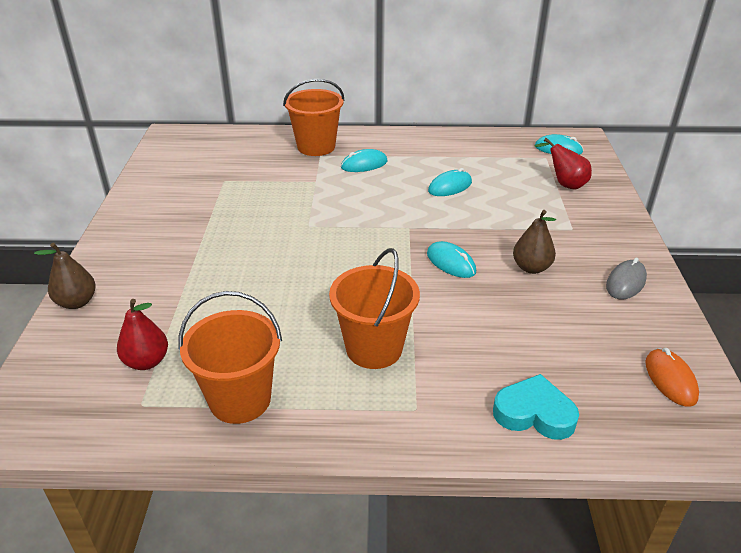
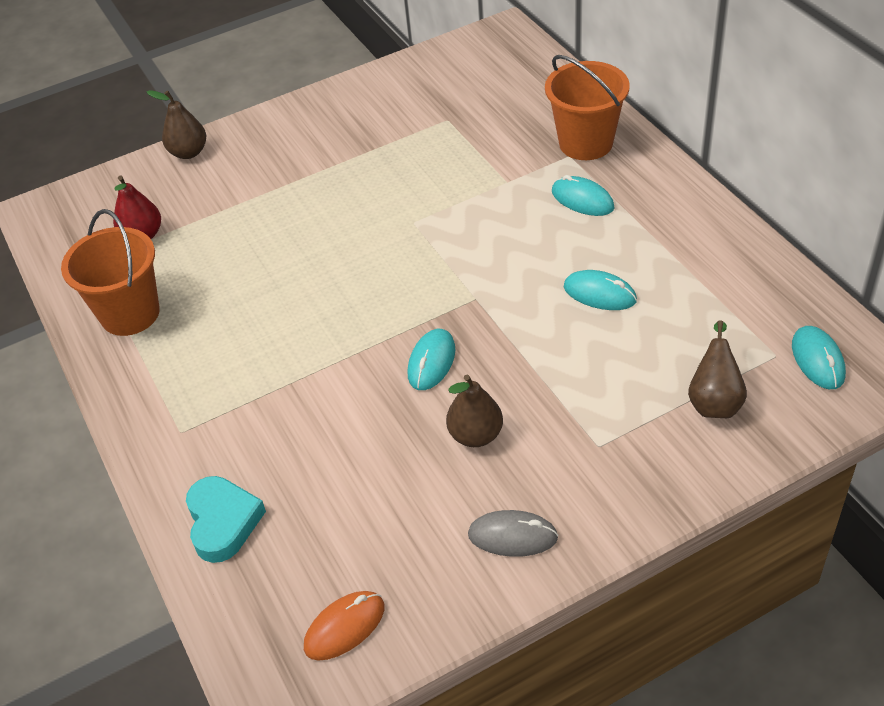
camera: 65 degrees right, 10 degrees up
(374, 348) = (246, 366): orange bucket -> none
(564, 184) = (714, 401): red pear -> brown pear

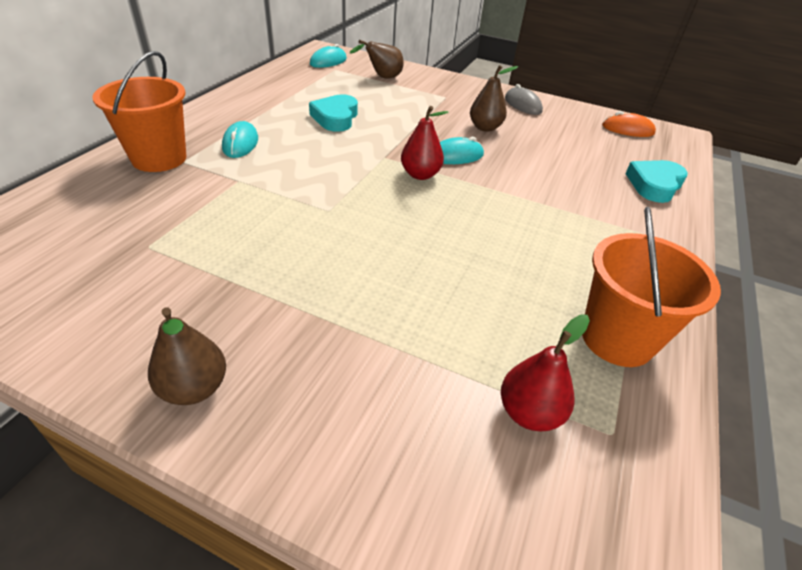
camera: 135 degrees left, 5 degrees down
(188, 152) = (344, 486): brown pear -> brown pear (194, 388)
(419, 311) = (420, 175): none -> red pear
(599, 294) = (335, 118): turquoise mouse -> turquoise heart

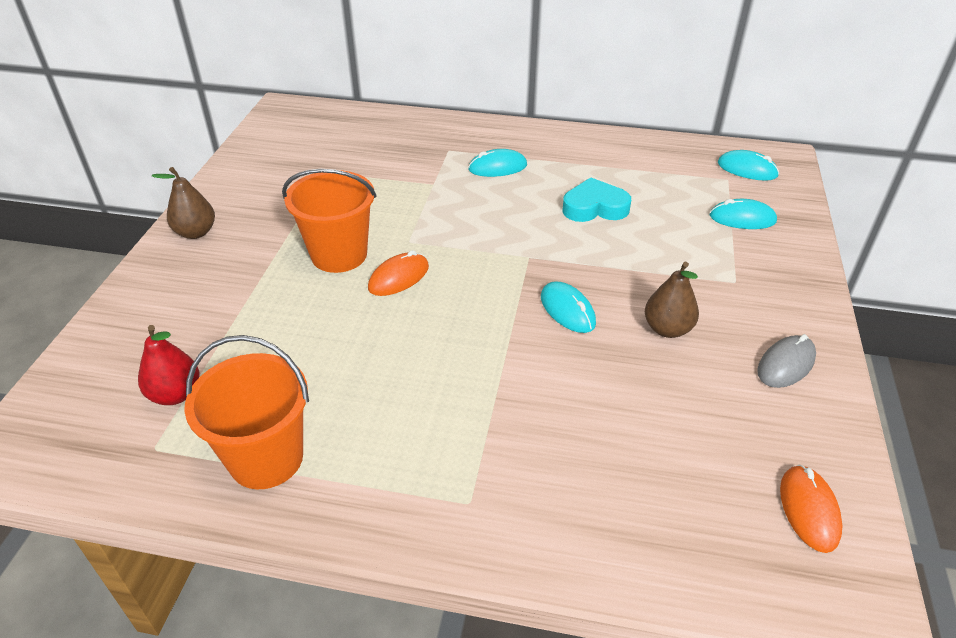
camera: 80 degrees right, 0 degrees up
(159, 158) = (447, 139): orange bucket -> orange bucket (339, 255)
(382, 78) = (742, 218): brown pear -> turquoise mouse
(383, 225) = (399, 277): none -> orange mouse
(420, 175) = (506, 288): red pear -> none
(654, 185) = (616, 530): turquoise heart -> none

